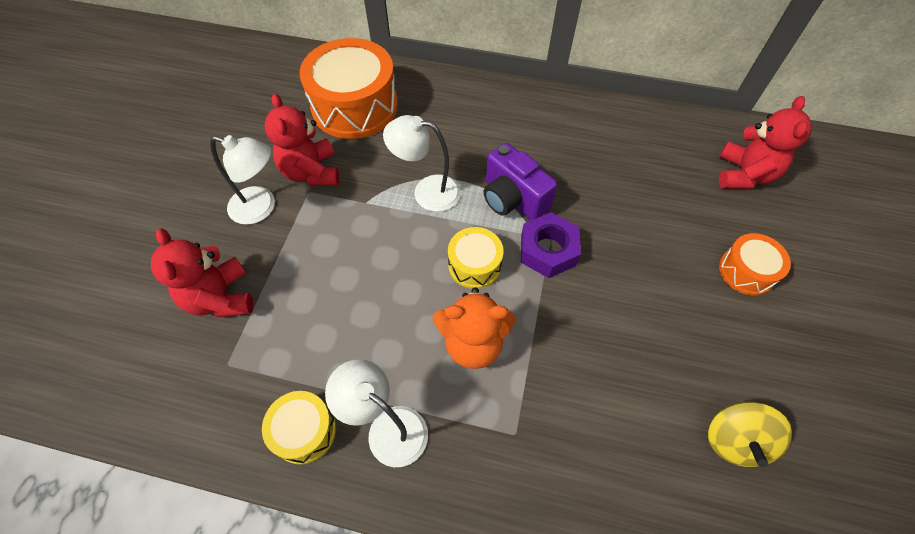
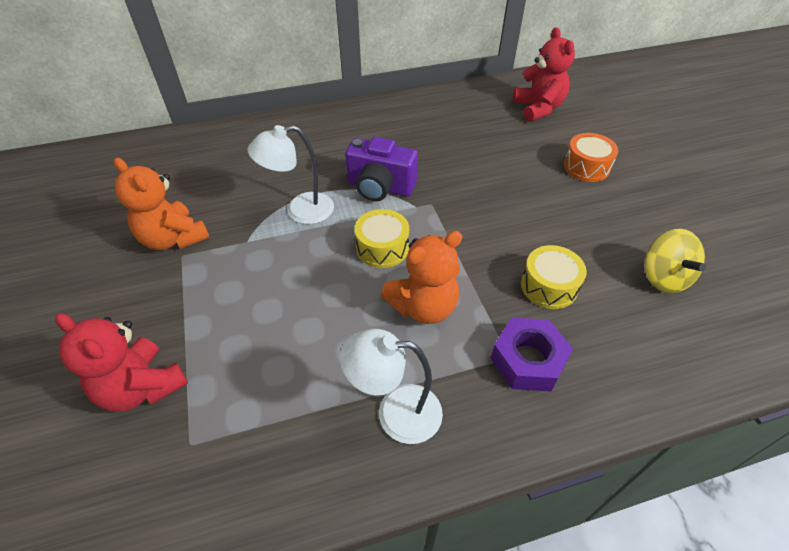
camera: 30 degrees left, 10 degrees down
(261, 208) = (137, 289): white lamp -> none
(304, 431) = (316, 459): yellow drum -> yellow drum (549, 286)
(311, 172) = (173, 238): red teddy bear -> orange teddy bear
(355, 106) = (184, 171): orange drum -> none
(548, 250) = (435, 212): purple nut -> purple nut (528, 360)

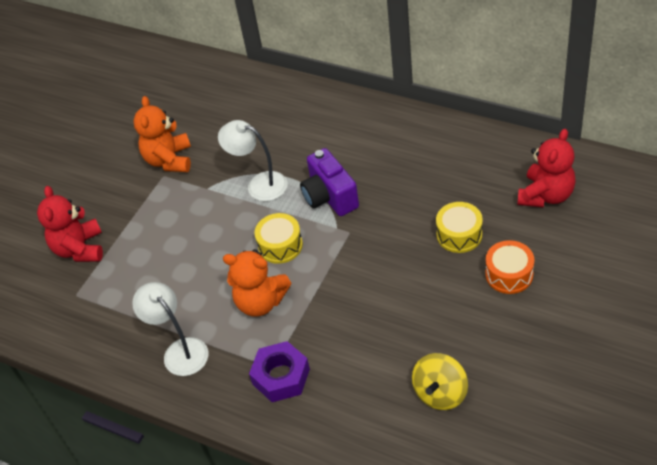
camera: 50 degrees right, 0 degrees up
(549, 286) = (353, 343): yellow drum -> yellow drum (459, 234)

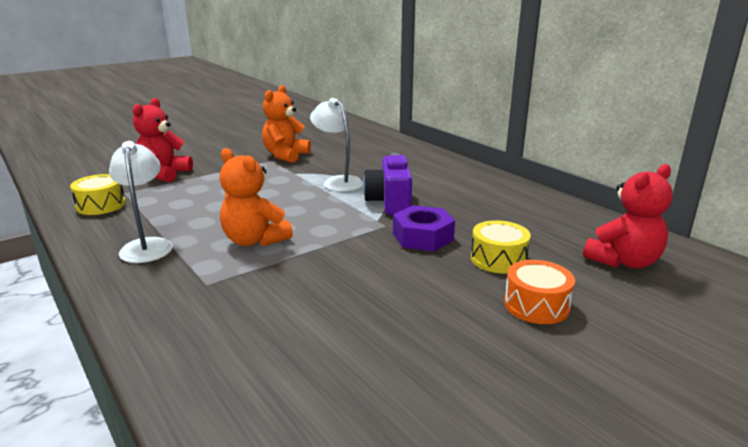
camera: 20 degrees right, 25 degrees down
(280, 245) = (314, 215): yellow drum -> yellow drum (101, 205)
(281, 376) = (205, 294): purple nut -> purple nut (422, 237)
(440, 393) = (359, 377): yellow spinning top -> none

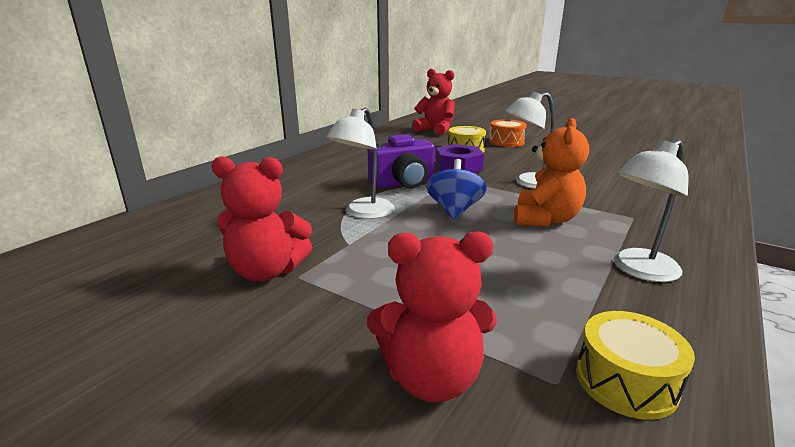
camera: 110 degrees left, 0 degrees up
(285, 155) = (267, 271): orange teddy bear -> red teddy bear
(311, 210) = (454, 210): none -> blue spinning top
(343, 261) = (528, 183): none -> white lamp

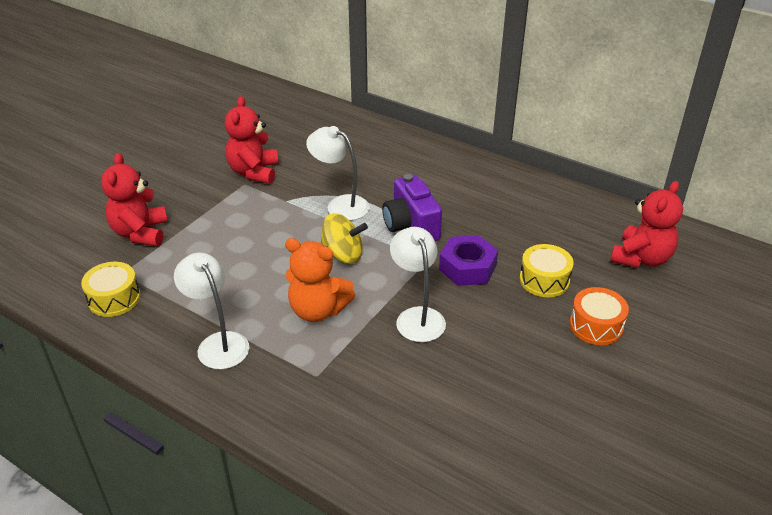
camera: 90 degrees right, 15 degrees up
(454, 210) = (343, 255): blue spinning top -> yellow spinning top

